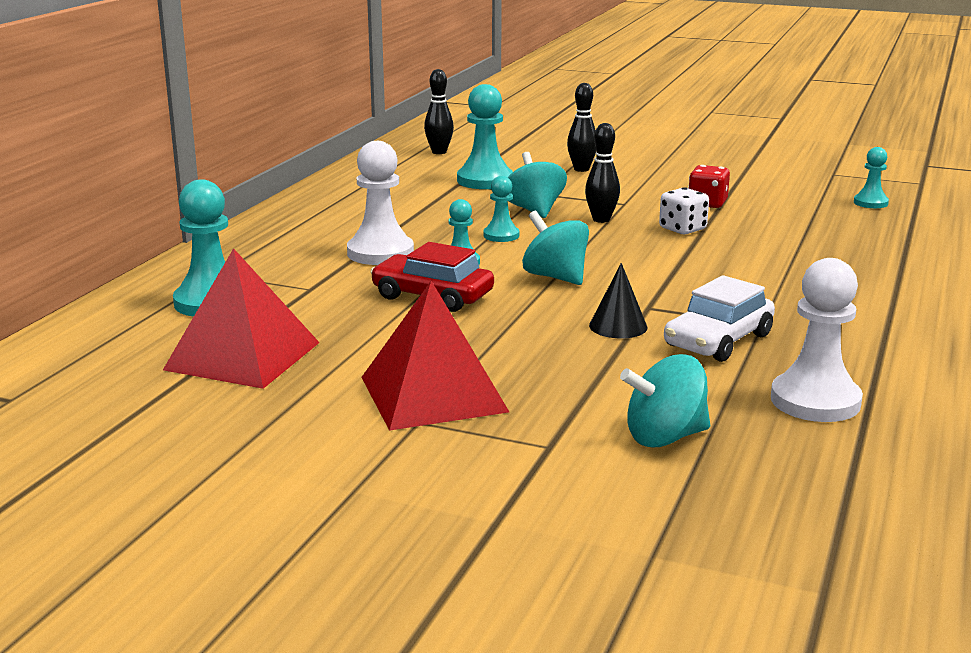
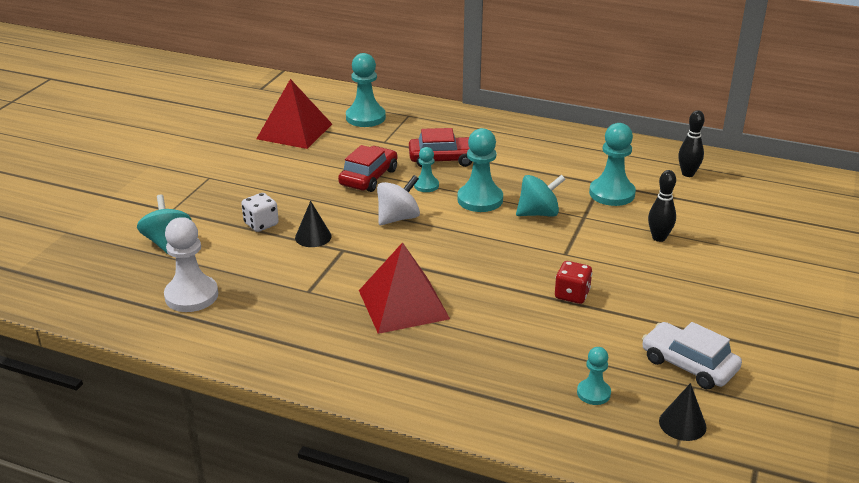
camera: 90 degrees right, 10 degrees up
(380, 253) = (443, 159): white pawn -> red car
(433, 394) = (237, 180): red pyramid -> red pyramid (403, 304)
(501, 235) = (480, 200): turquoise pawn -> turquoise pawn, size x1.78
(555, 277) = (398, 218): turquoise spinning top -> white spinning top
(601, 219) = (521, 241): black bowling pin -> none
(682, 229) = (502, 276): white dice -> white dice (261, 224)
(718, 340) = (284, 271): white car -> white car (688, 365)
(890, 179) = (682, 424): none -> black cone

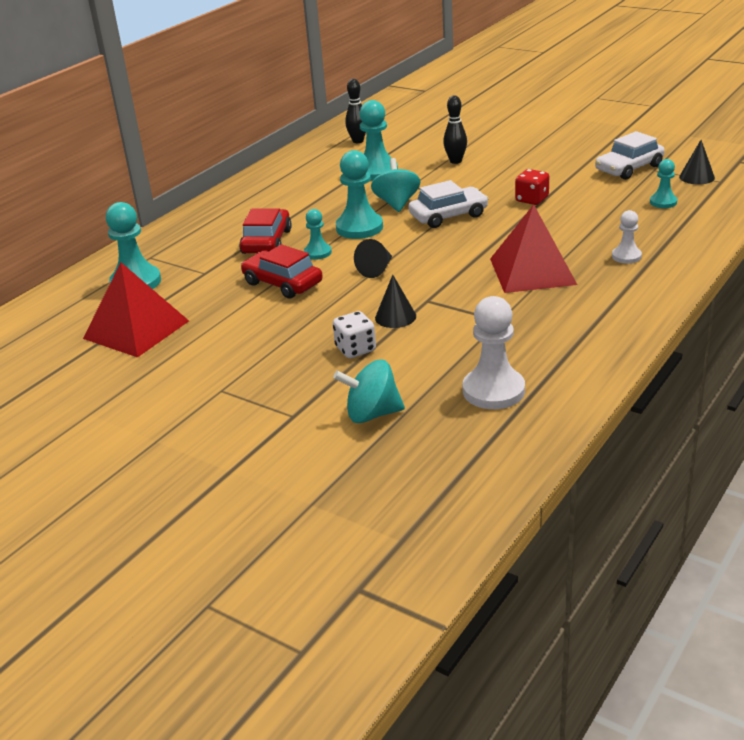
camera: 75 degrees left, 0 degrees up
(398, 218) = (377, 269): white spinning top -> black cone
(444, 365) = (626, 256): none -> white pawn
(518, 245) = (448, 216): none -> white car

